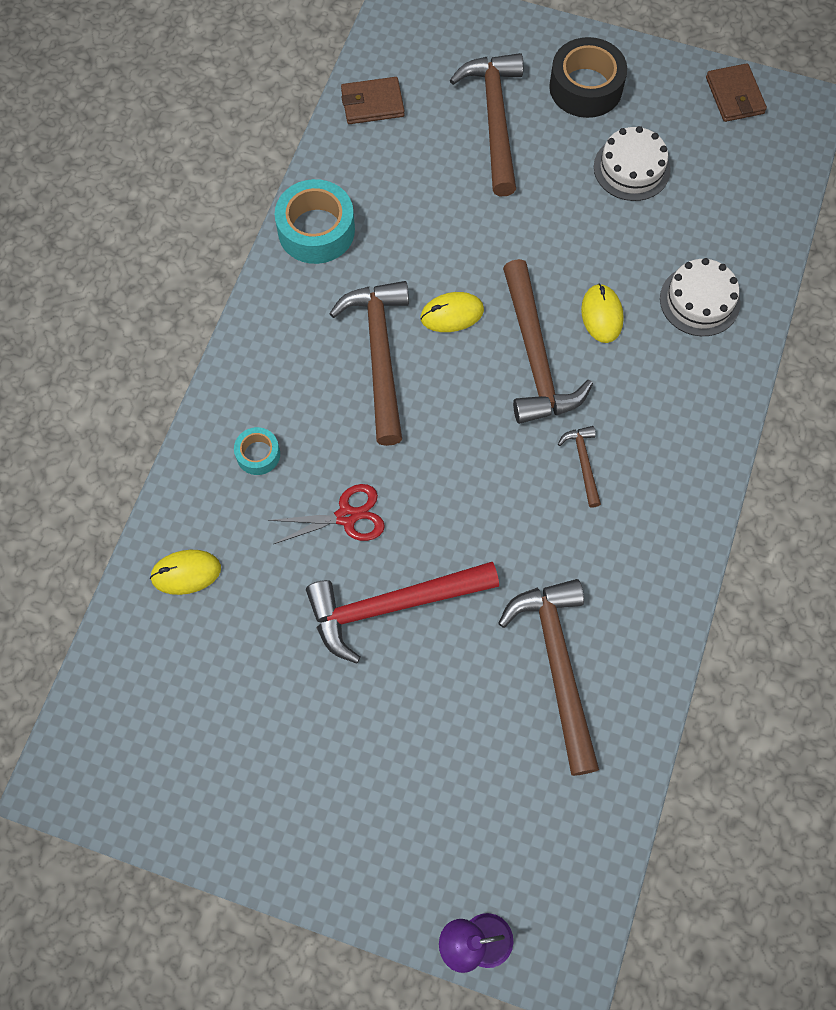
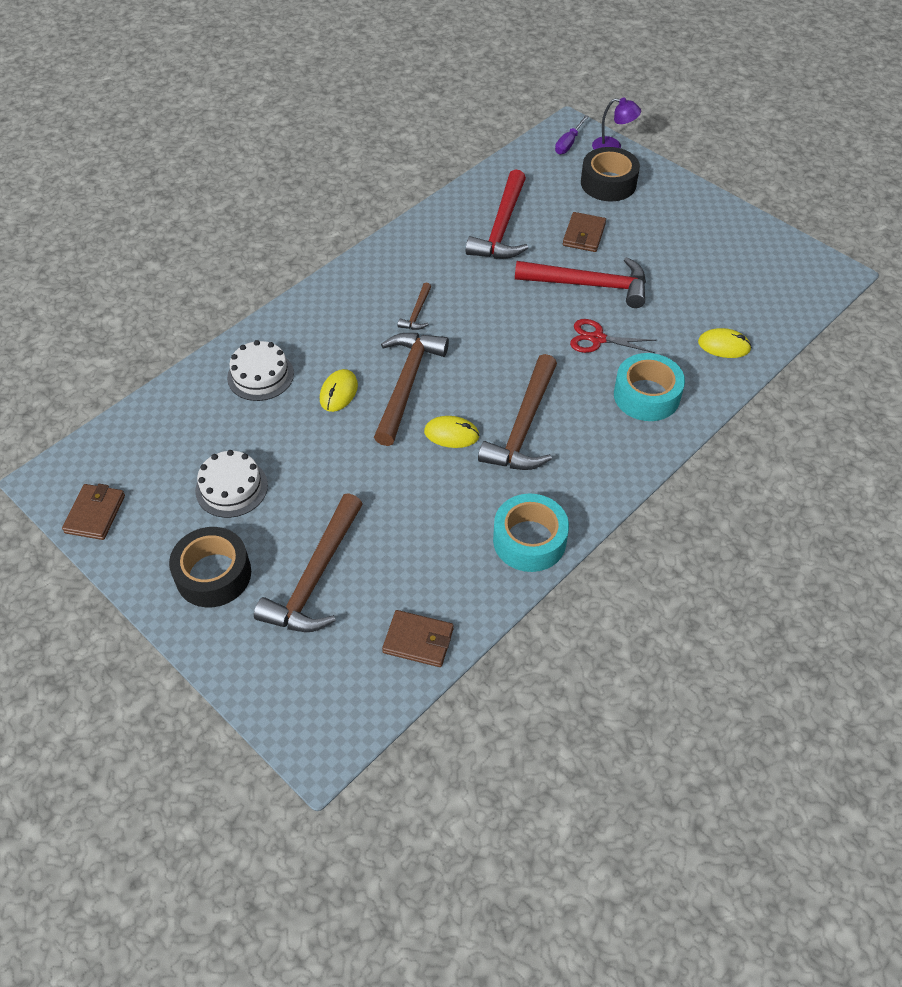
camera: 155 degrees left, 15 degrees down
(258, 454) = (646, 395): turquoise tape -> turquoise tape, size x1.88
(438, 703) = (584, 235): none -> brown wallet
(448, 841) = (608, 183): none -> black tape
(550, 918) = (568, 143): none -> purple screwdriver
(557, 665) = (501, 227): brown hammer -> red hammer

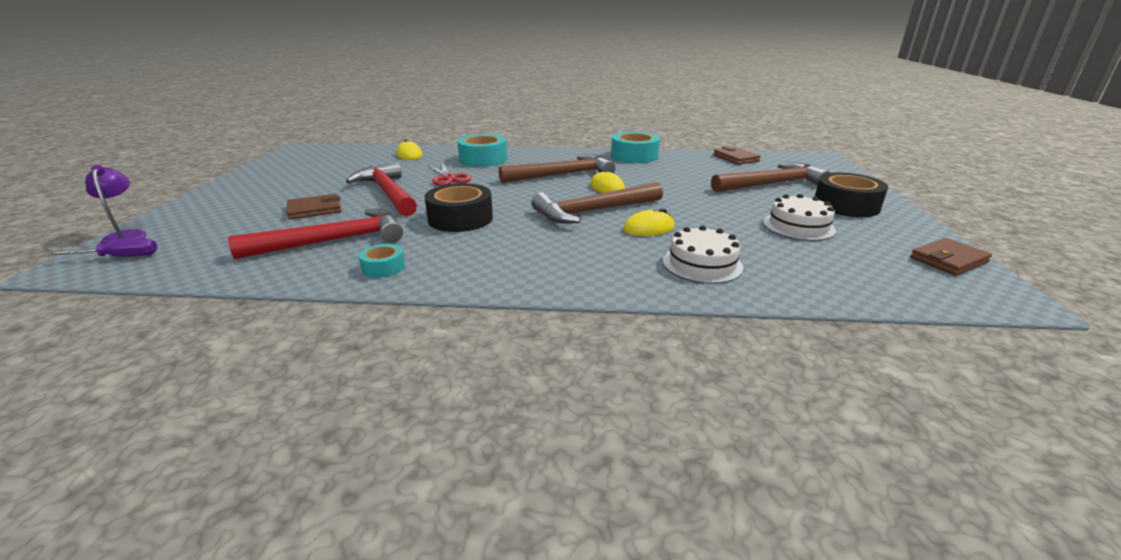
camera: 130 degrees left, 25 degrees down
(417, 313) = (511, 234): brown hammer -> none
(430, 236) = (383, 267): none -> turquoise tape
(608, 183) = (210, 221): black tape -> black tape (460, 218)

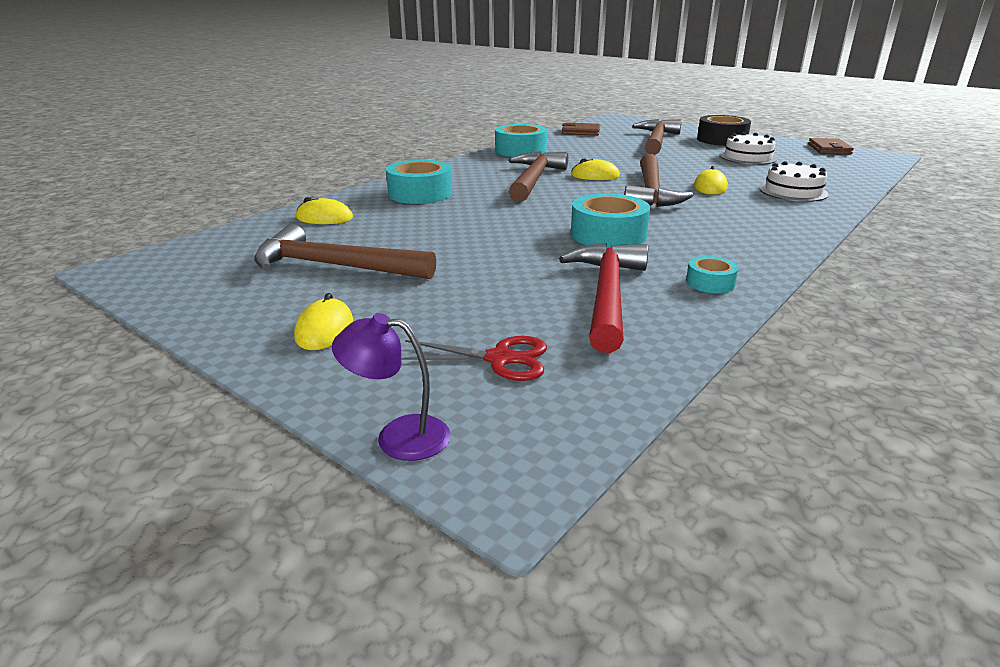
camera: 55 degrees left, 0 degrees up
(120, 257) = (507, 439): purple screwdriver -> none
(245, 194) = (324, 329): none -> yellow mouse
(315, 210) = (476, 292): brown wallet -> none
(334, 175) = (334, 266): none -> brown hammer
(388, 193) = (471, 249): red hammer -> none
(448, 178) = (464, 217): red scissors -> red scissors (500, 359)
(460, 218) = (608, 234): black tape -> turquoise tape

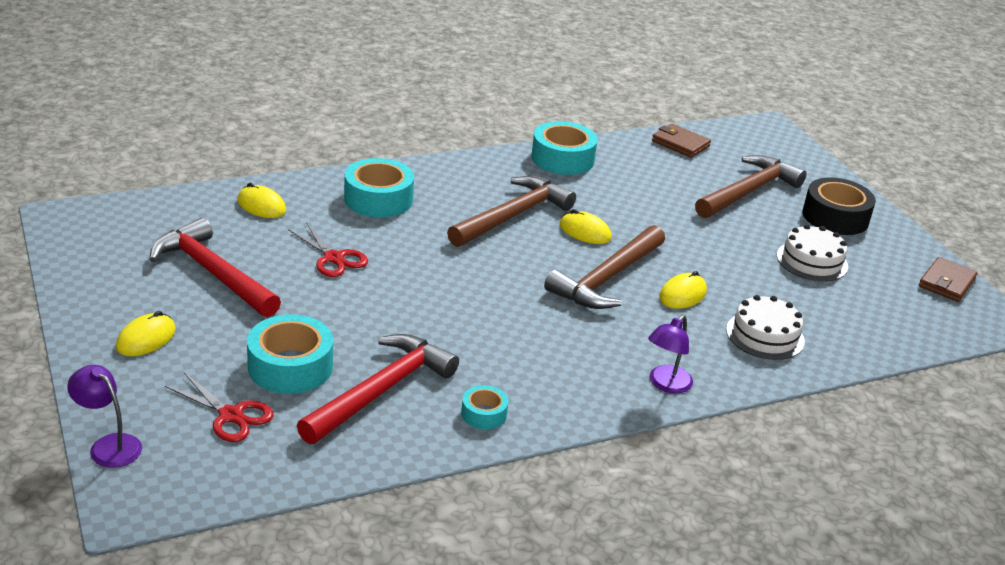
camera: 25 degrees right, 5 degrees up
(334, 266) = (213, 273): brown hammer -> red hammer
(434, 230) = (334, 258): none -> red scissors
(608, 234) = (478, 322): turquoise tape -> turquoise tape (290, 366)
(790, 229) = (666, 384): none -> purple lamp

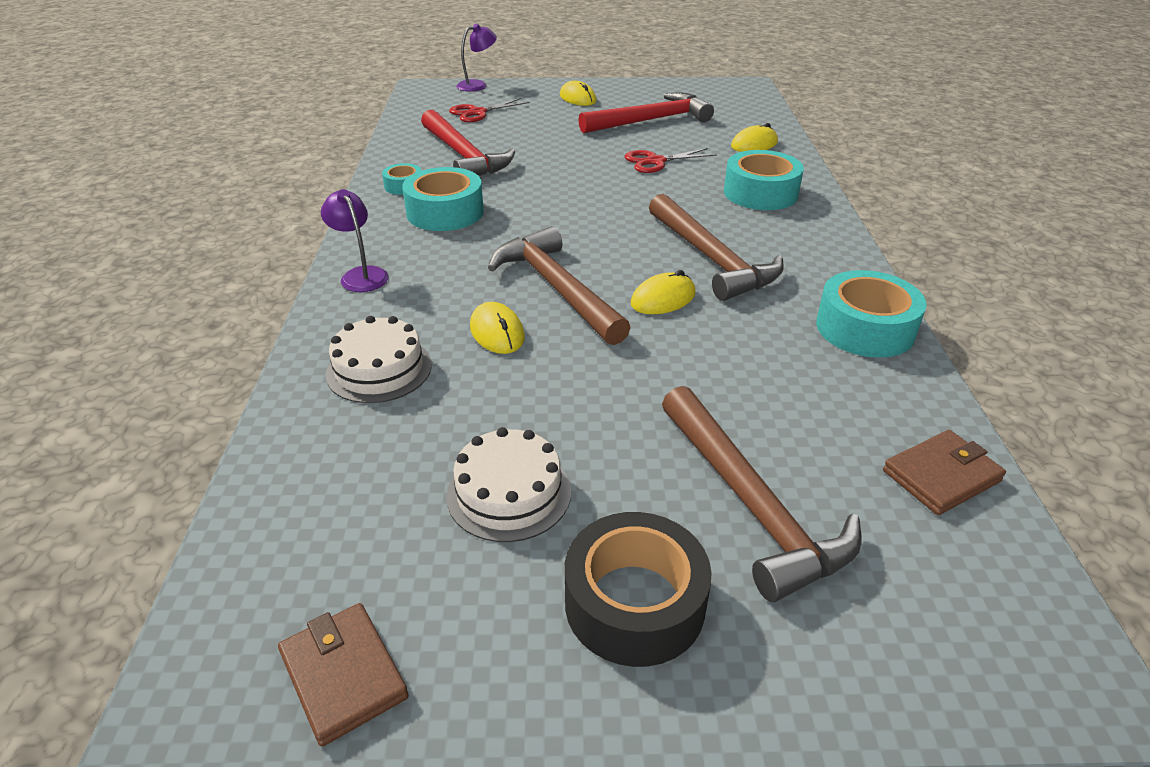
camera: 115 degrees right, 5 degrees up
(290, 366) = (516, 132): turquoise tape -> turquoise tape (445, 212)

